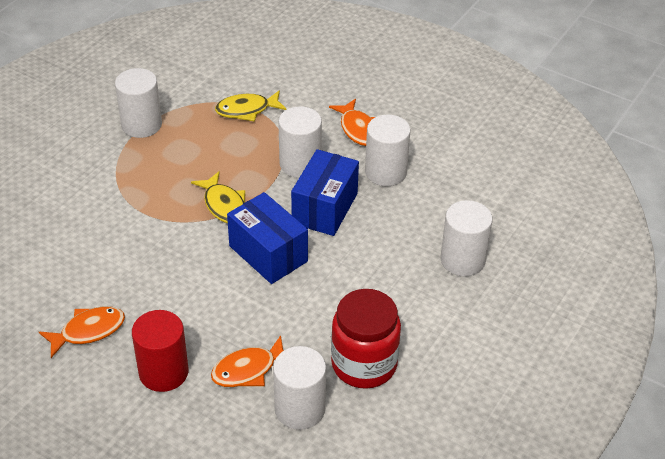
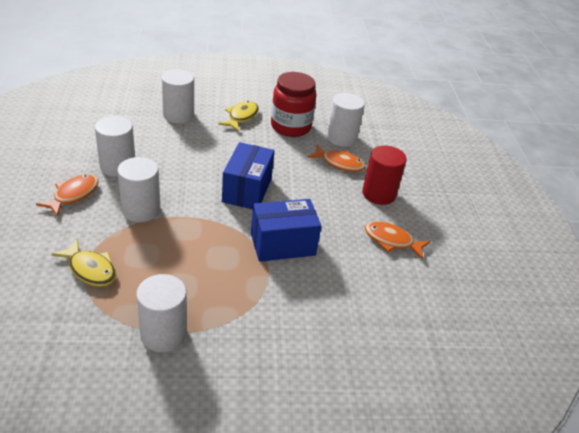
camera: 130 degrees left, 5 degrees down
(224, 205) = (220, 231): yellow fish -> yellow fish (241, 117)
(325, 208) = (180, 181): blue box -> blue box (282, 244)

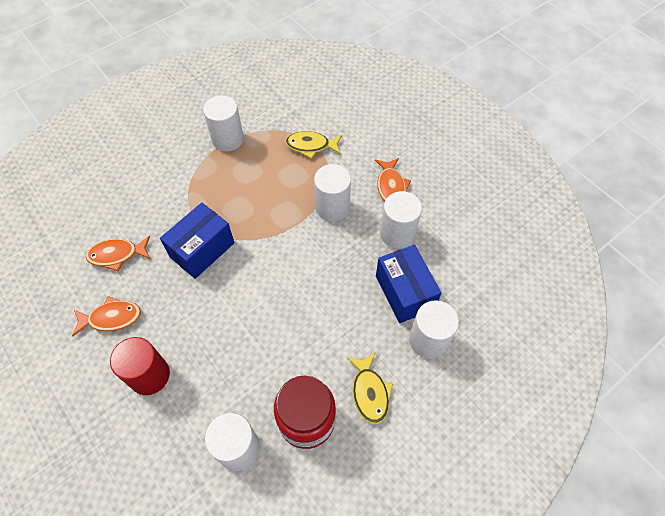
camera: 150 degrees right, 20 degrees up
(247, 190) = (273, 286): blue box -> blue box (404, 292)
(339, 163) = (214, 395): orange fish -> orange fish (117, 255)

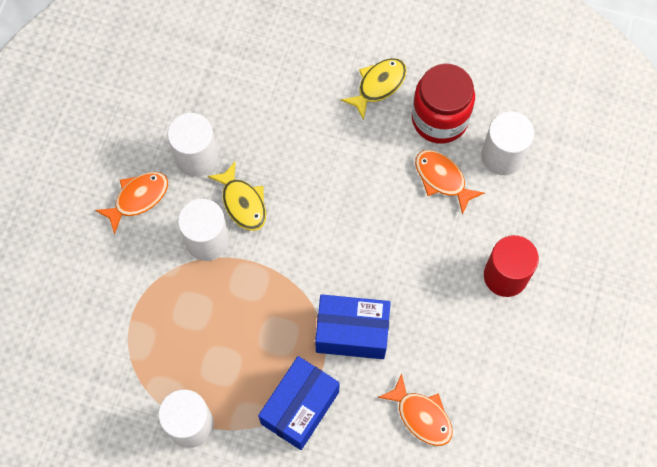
camera: 125 degrees left, 10 degrees up
(111, 318) = (485, 358): orange fish -> orange fish (442, 179)
(311, 146) = (136, 320): yellow fish -> yellow fish (242, 202)
(404, 292) = (260, 113): blue box -> blue box (300, 408)
(428, 340) = (295, 67): white cylinder -> none

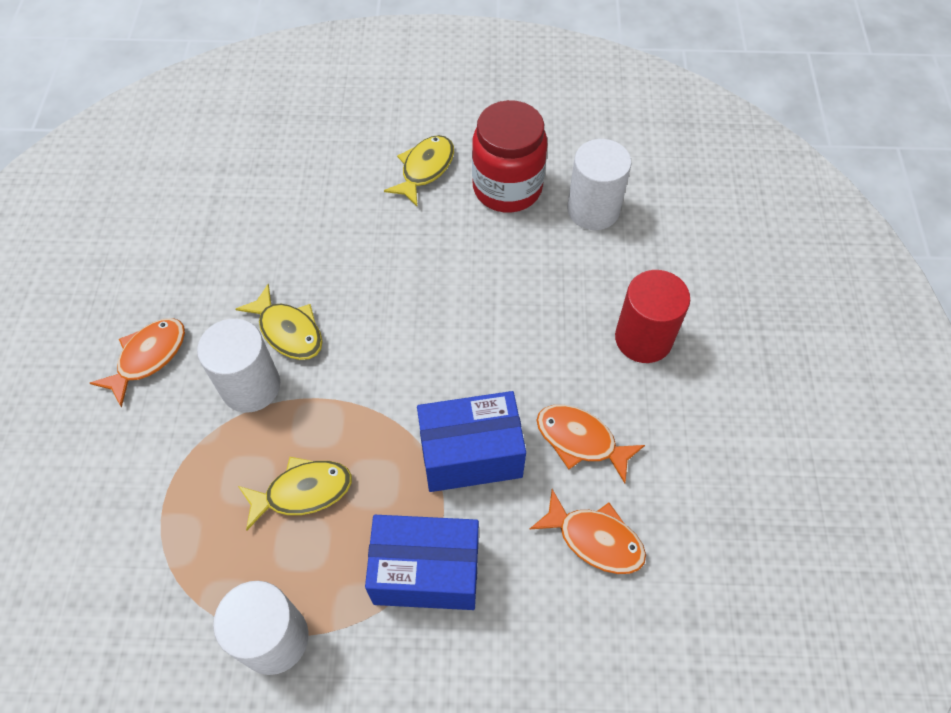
camera: 15 degrees left, 10 degrees down
(196, 157) = (218, 292): white cylinder -> none
(228, 329) = (303, 492): none -> yellow fish
(300, 408) = (426, 572): blue box -> blue box turned 75 degrees clockwise
(442, 179) = (530, 249): orange fish -> orange fish (580, 440)

